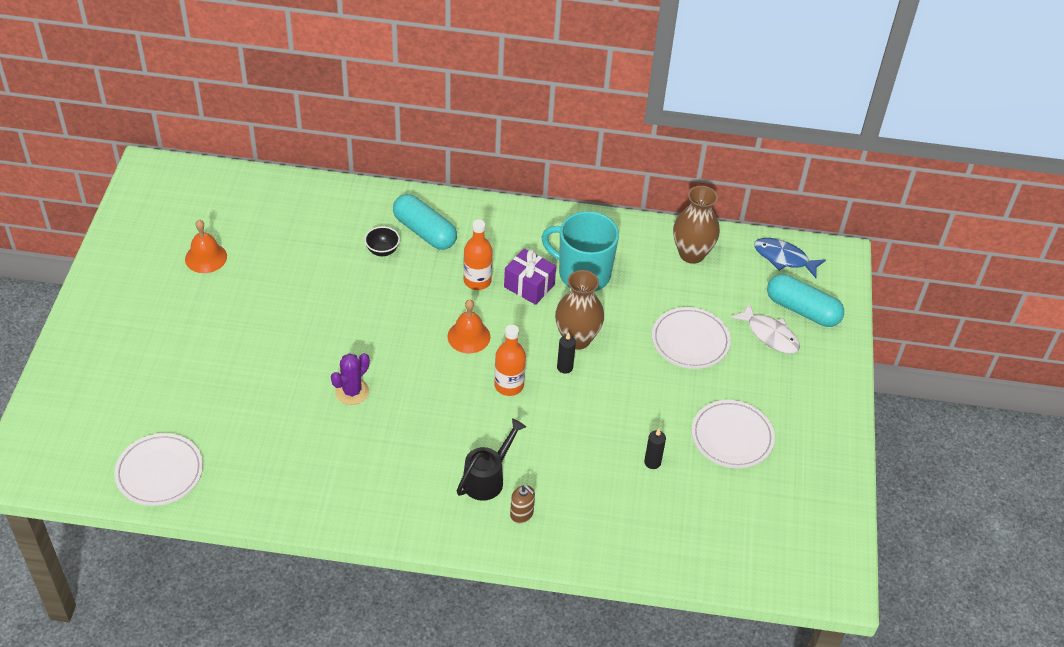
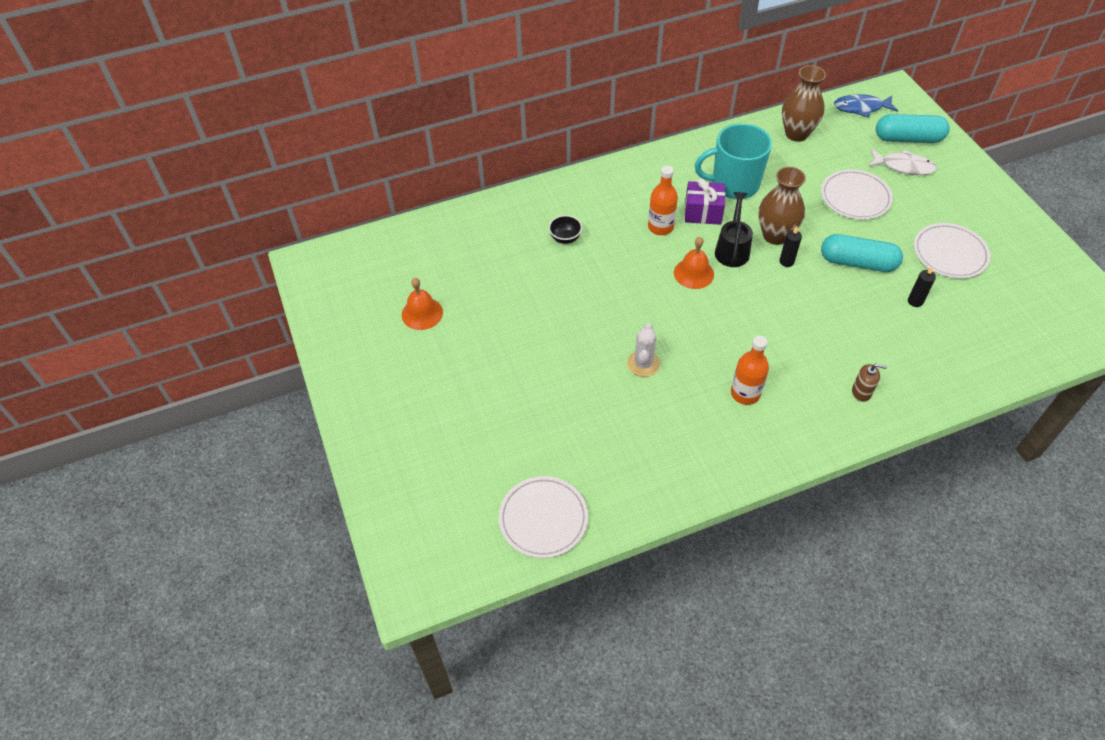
camera: 25 degrees left, 5 degrees up
(352, 391) = (643, 364): purple cactus -> white cactus
(425, 232) = (585, 208): turquoise capsule -> turquoise capsule (857, 262)
(487, 478) = (810, 378): black watering can -> black watering can (732, 249)
(509, 385) = (758, 296): orange bottle -> orange bottle (745, 393)

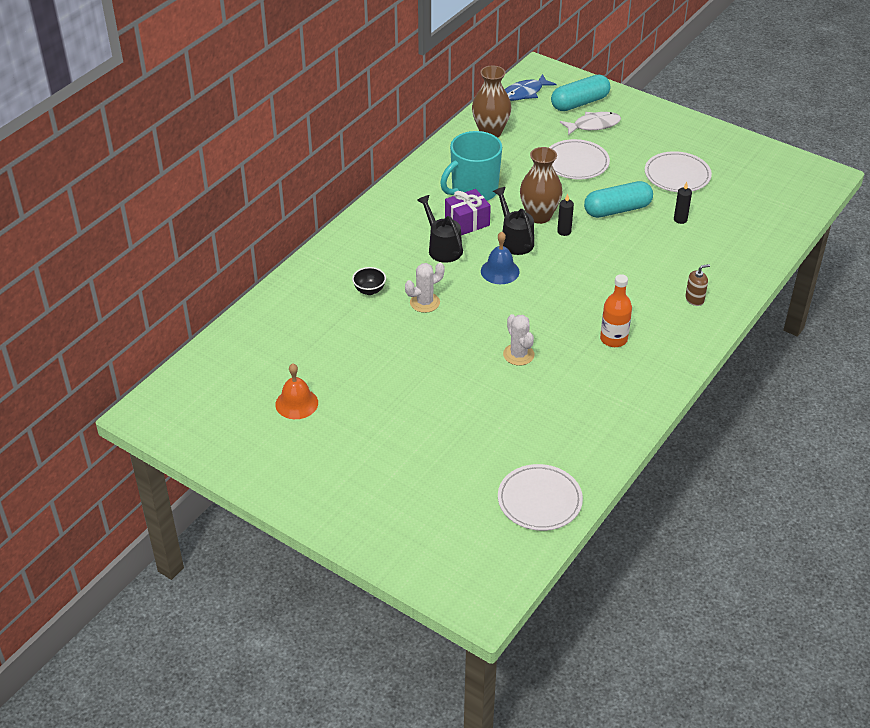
camera: 35 degrees left, 10 degrees down
(602, 272) = (424, 302): none -> white cactus
(660, 227) = (442, 248): orange bottle -> black watering can
(693, 273) = (500, 271): orange bell -> blue bell

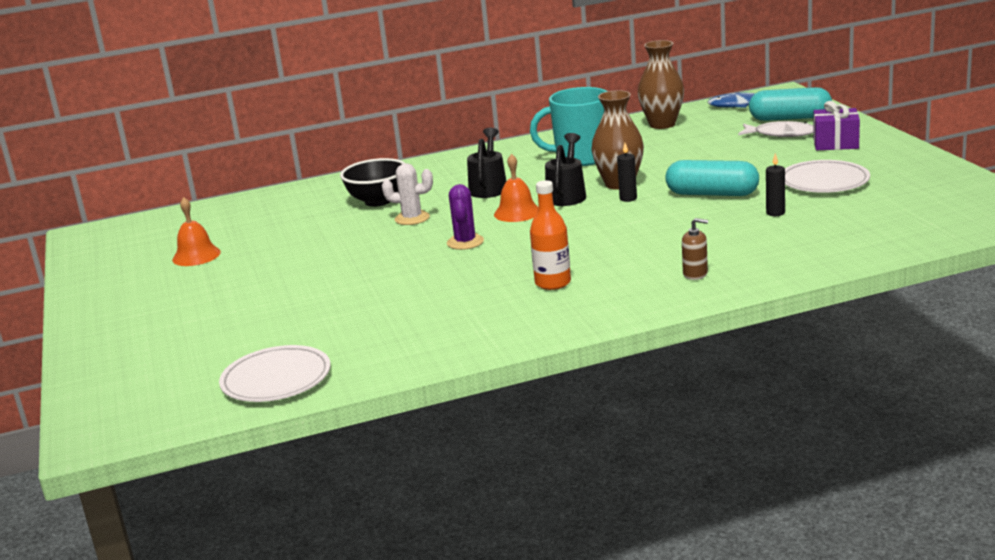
camera: 40 degrees right, 20 degrees down
(369, 290) = (378, 201): black bowl -> black bowl, size x1.75
(467, 222) = (540, 176): purple gift -> purple gift (835, 143)
(500, 271) = (517, 212): blue bell -> orange bell
(500, 317) = (465, 242): none -> purple cactus
(518, 354) = (437, 271): white cactus -> none
(576, 163) = (719, 156): white plate -> none

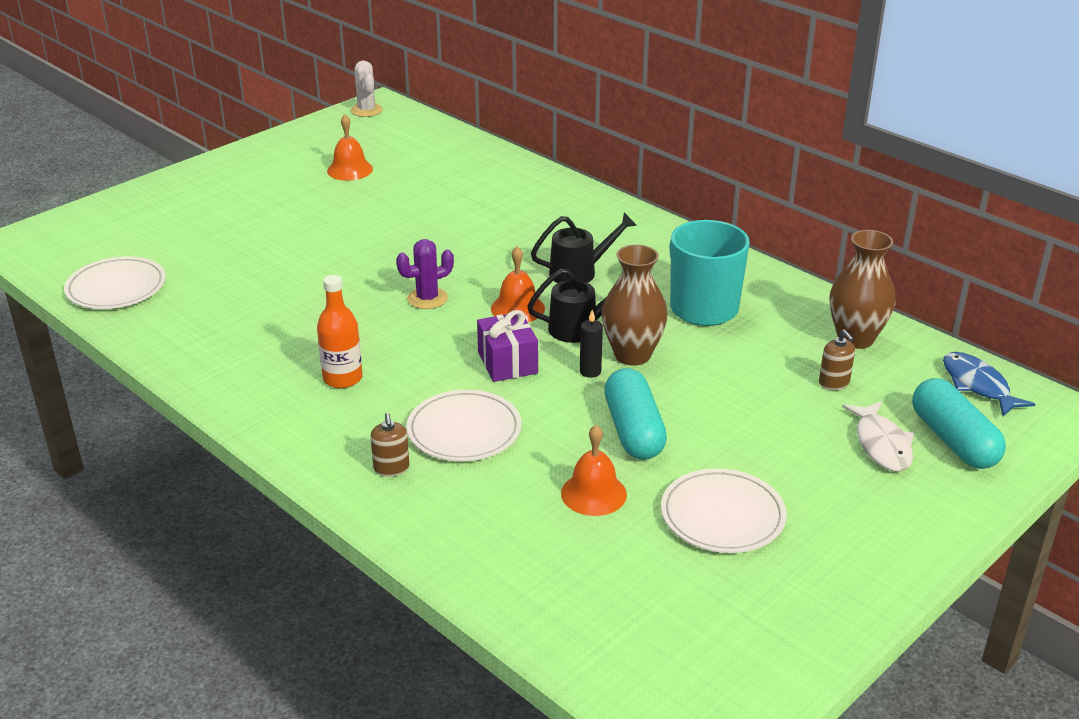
camera: 60 degrees right, 10 degrees up
(378, 201) = (512, 219): black bowl -> none
(412, 218) = (476, 251): white cactus -> white cactus (366, 110)
(666, 245) = (464, 430): none -> white plate
(706, 136) = (834, 383): none -> brown soap dispenser
(775, 213) = (593, 493): black candle -> orange bell
(835, 143) = (876, 501): purple gift -> purple gift (507, 363)

